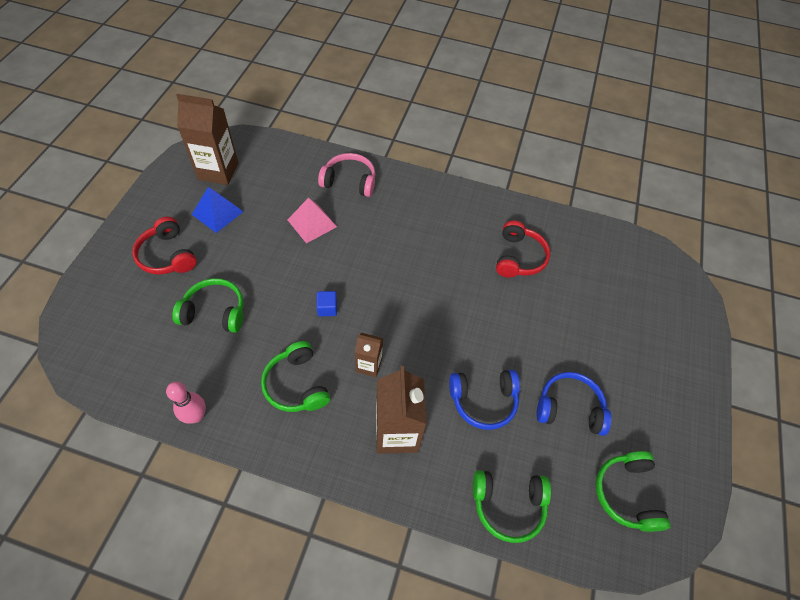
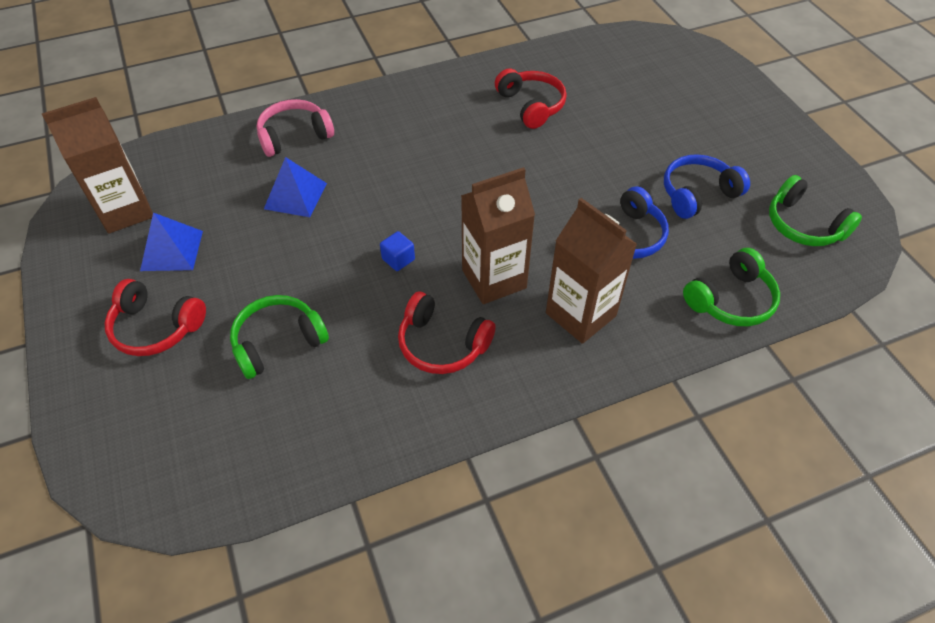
camera: 35 degrees left, 5 degrees down
(196, 416) = (368, 447): pink bowling pin -> none
(296, 384) = (442, 344): green headphones -> red headphones
(312, 223) = (295, 196): pink pyramid -> blue pyramid
(369, 365) = (494, 279): brown carton -> brown carton, size x1.80

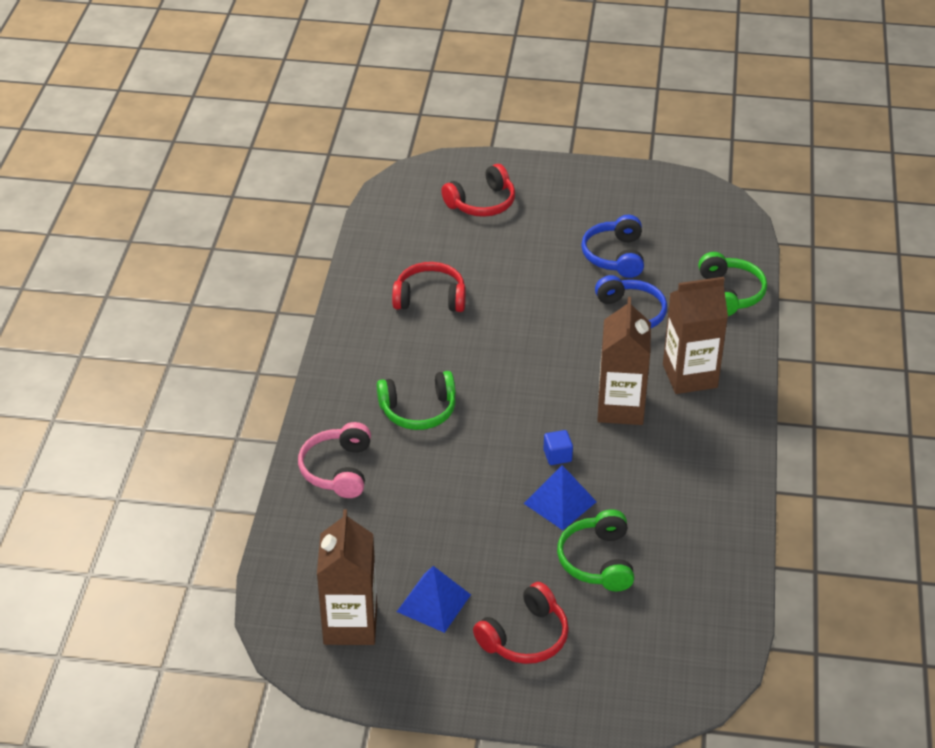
camera: 60 degrees left, 10 degrees down
(295, 196) = (426, 495): blue pyramid -> blue pyramid (560, 502)
(442, 344) = (666, 463): red headphones -> red headphones (482, 203)
(803, 225) = (687, 220): green headphones -> green headphones (418, 410)

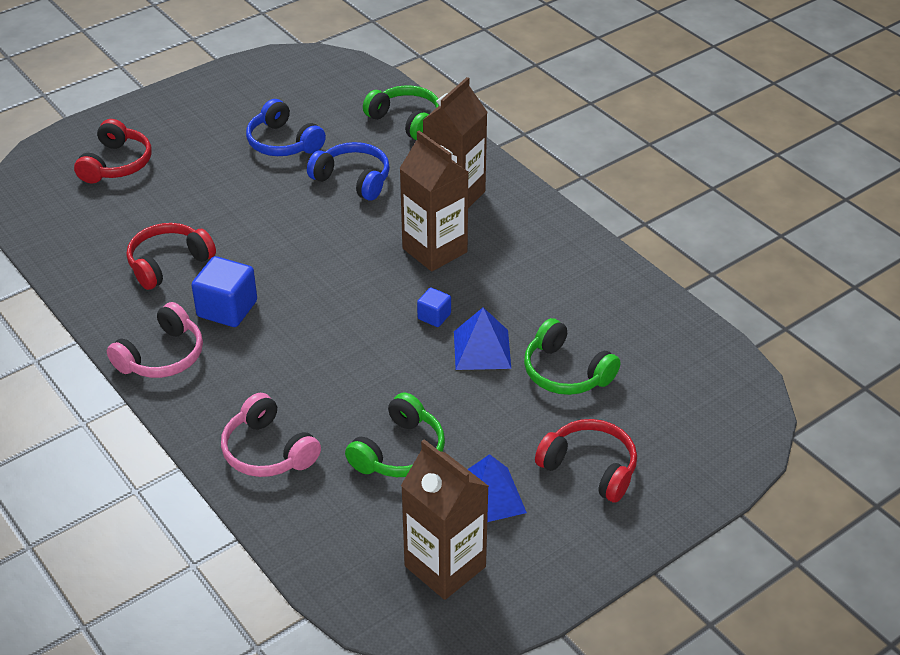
camera: 45 degrees left, 0 degrees up
(351, 361) = (162, 356): none -> pink headphones
(418, 410) = (276, 357): green headphones -> green headphones (399, 452)
(428, 356) = (227, 309): none -> blue cube
(525, 637) = (590, 468): red headphones -> red headphones turned 60 degrees counterclockwise

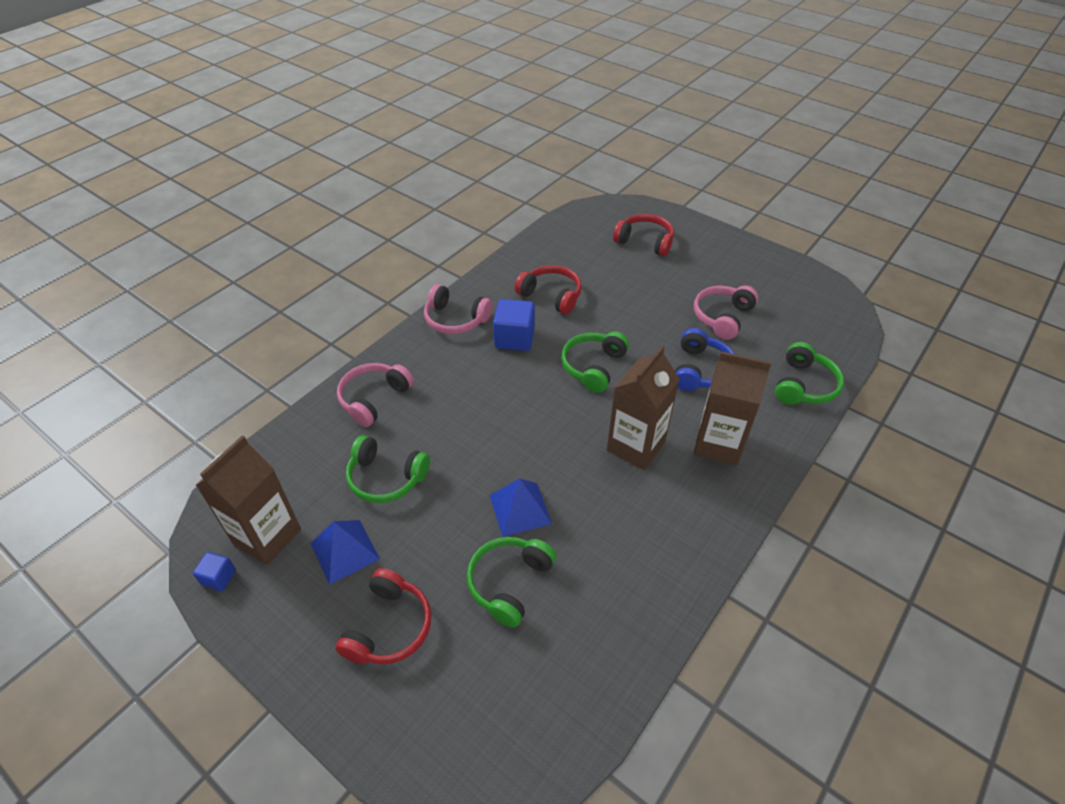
camera: 75 degrees right, 5 degrees up
(116, 164) = (645, 241): red headphones -> red headphones turned 150 degrees counterclockwise
(283, 143) = (722, 317): blue headphones -> pink headphones
(308, 255) = (593, 366): none -> green headphones
(434, 316) = (550, 465): blue cube -> blue cube (219, 577)

